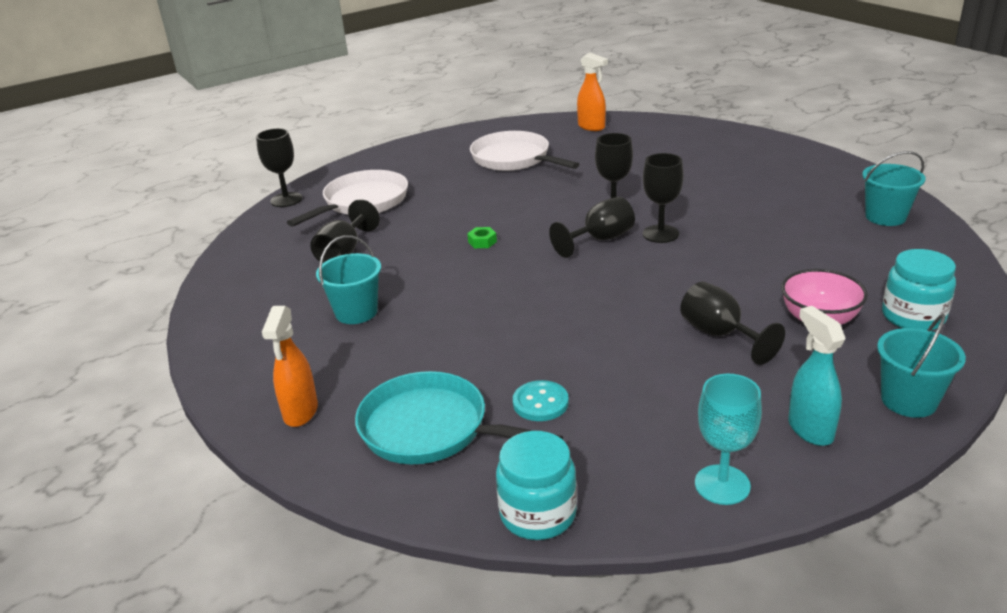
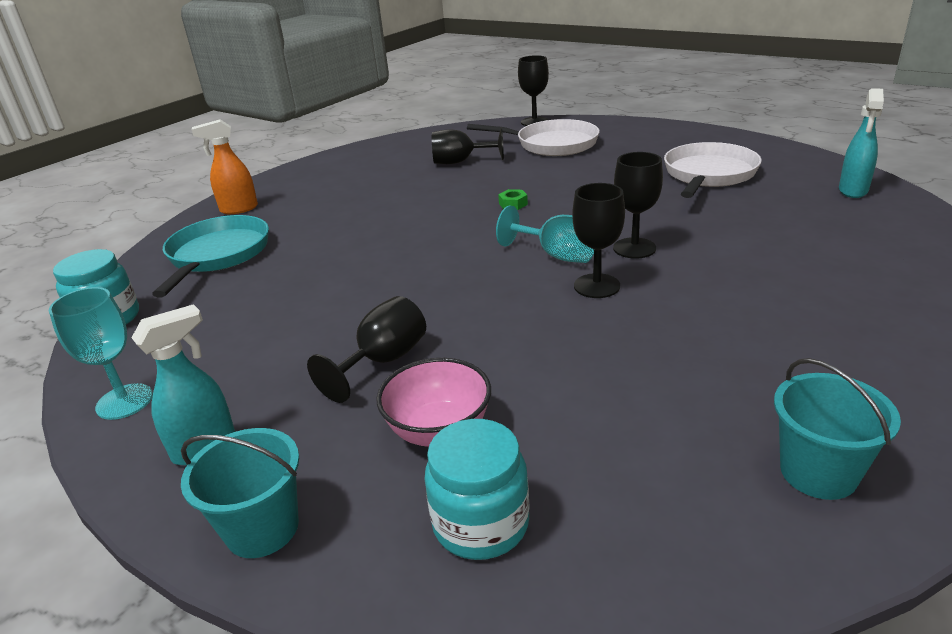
camera: 70 degrees right, 0 degrees up
(356, 312) = (371, 190): turquoise bucket -> none
(540, 403) = (252, 289): turquoise button -> none
(591, 127) = (853, 191): orange spray bottle -> turquoise spray bottle
(600, 239) = (557, 255): black goblet -> turquoise goblet

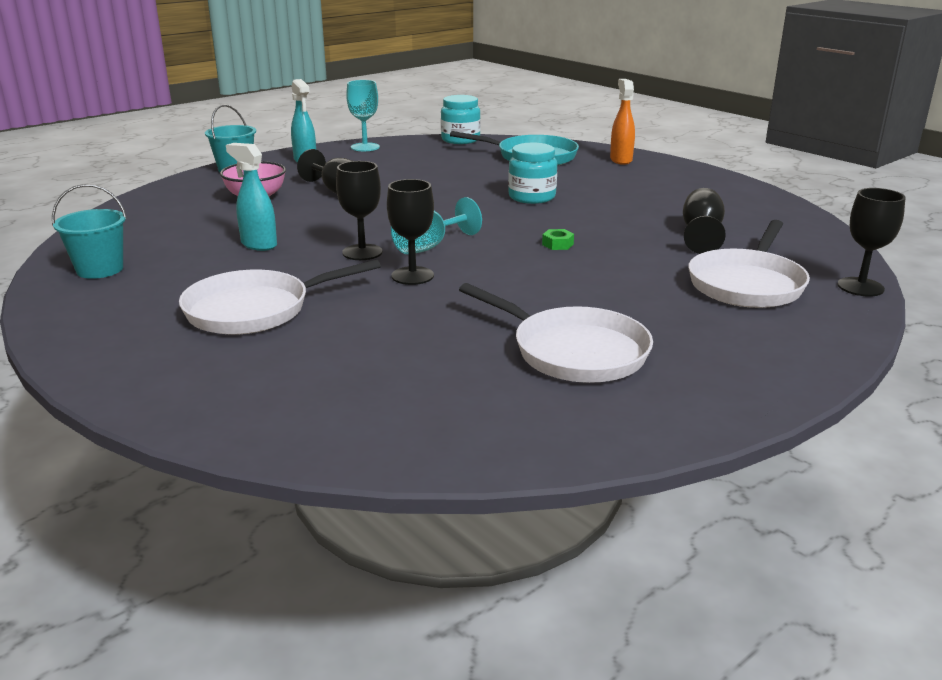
camera: 100 degrees right, 5 degrees down
(481, 524) = (181, 201): turquoise jar -> turquoise jar (532, 197)
(786, 303) = (255, 310): none -> white pan
(853, 191) = (446, 430): turquoise spray bottle -> turquoise spray bottle (258, 245)

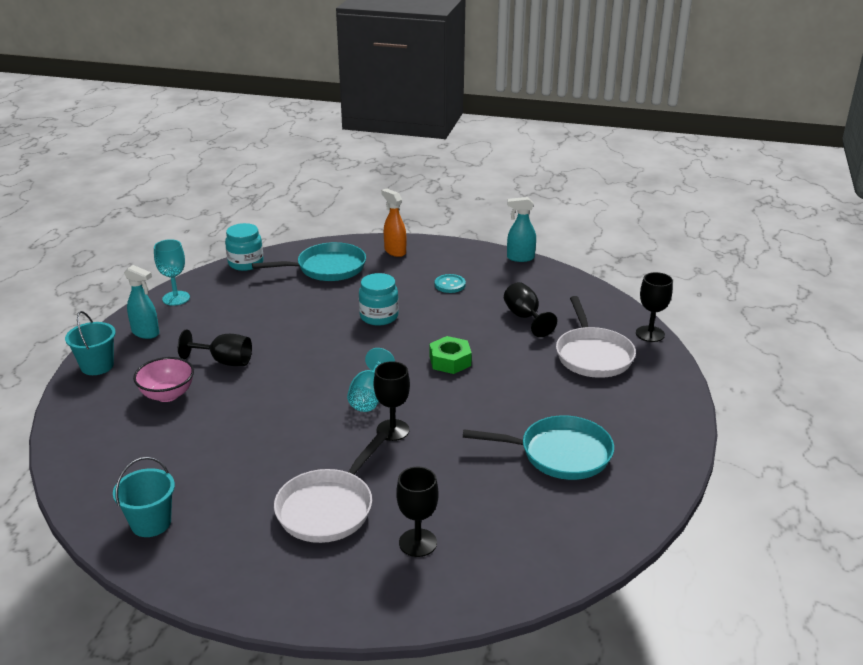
camera: 35 degrees left, 5 degrees up
(258, 245) = (242, 445): turquoise spray bottle -> turquoise spray bottle (520, 258)
(362, 252) = (330, 421): black goblet -> black goblet (417, 543)
(557, 244) = (450, 361): green nut -> green nut, size x1.84
(573, 351) = (559, 454): white pan -> turquoise pan
(646, 193) = (450, 285): none -> turquoise button

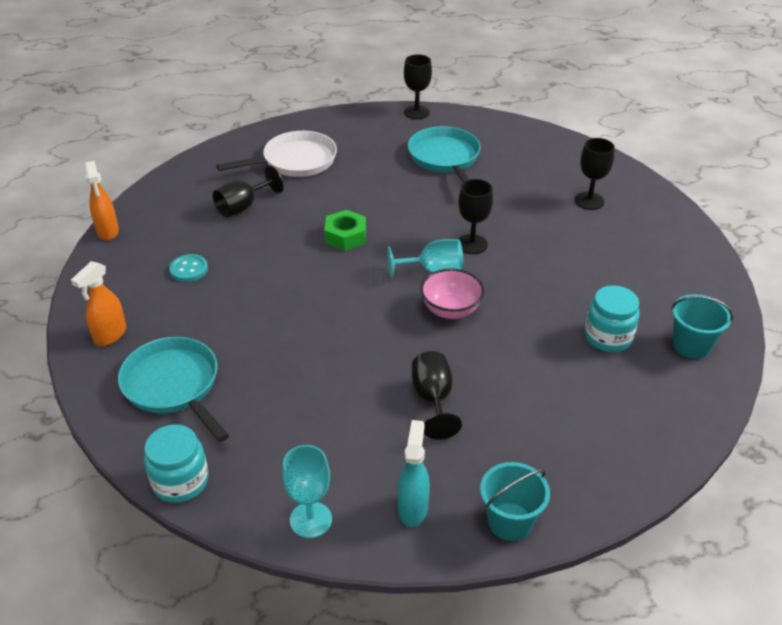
camera: 110 degrees left, 10 degrees up
(167, 395) = (521, 421): pink bowl -> pink bowl (451, 310)
(328, 508) = (590, 252): white pan -> none
(379, 316) = (281, 305): turquoise jar -> turquoise jar (608, 337)
(520, 258) = (108, 231): turquoise spray bottle -> orange spray bottle
(650, 334) = (245, 137): black goblet -> black goblet (416, 112)

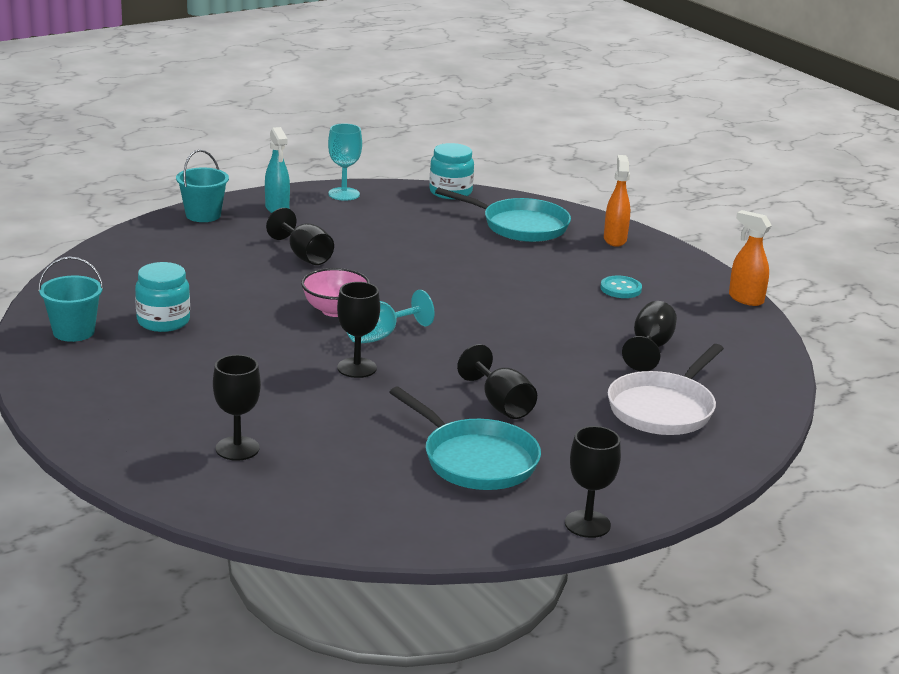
camera: 150 degrees right, 15 degrees down
(345, 236) = (504, 345): green nut -> none
(395, 189) = (501, 404): none -> black goblet

